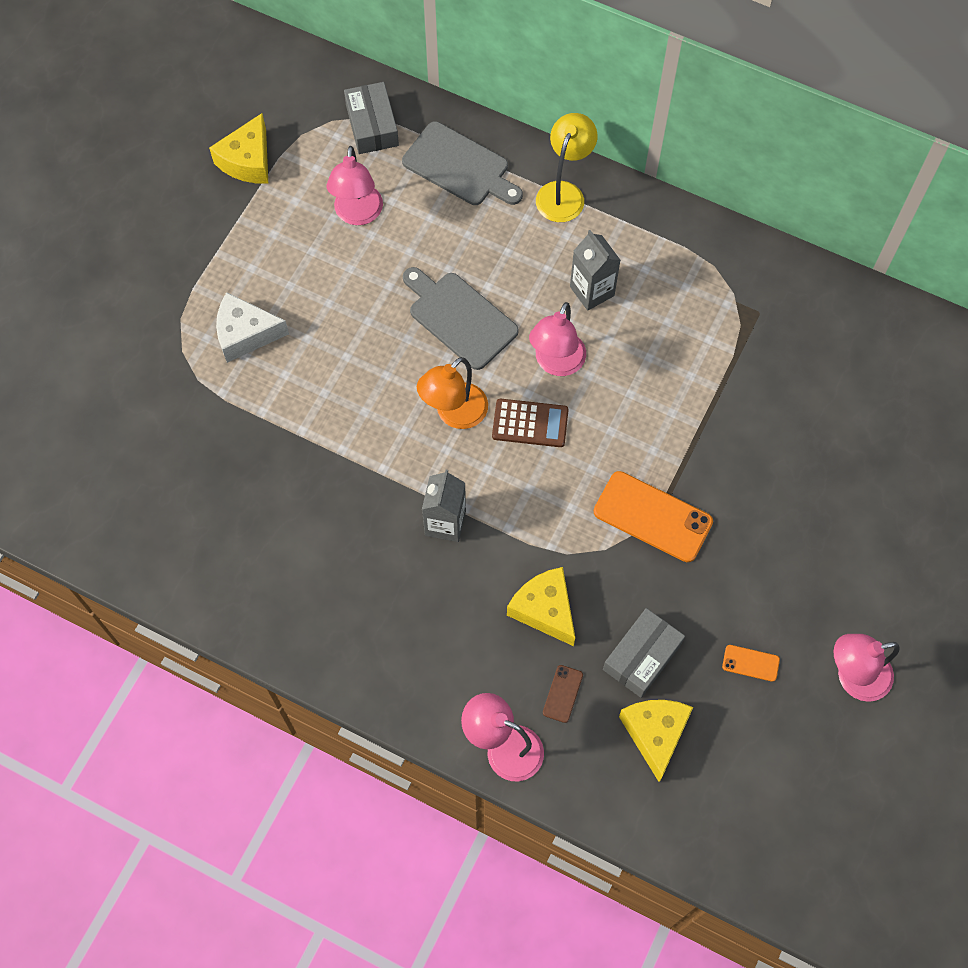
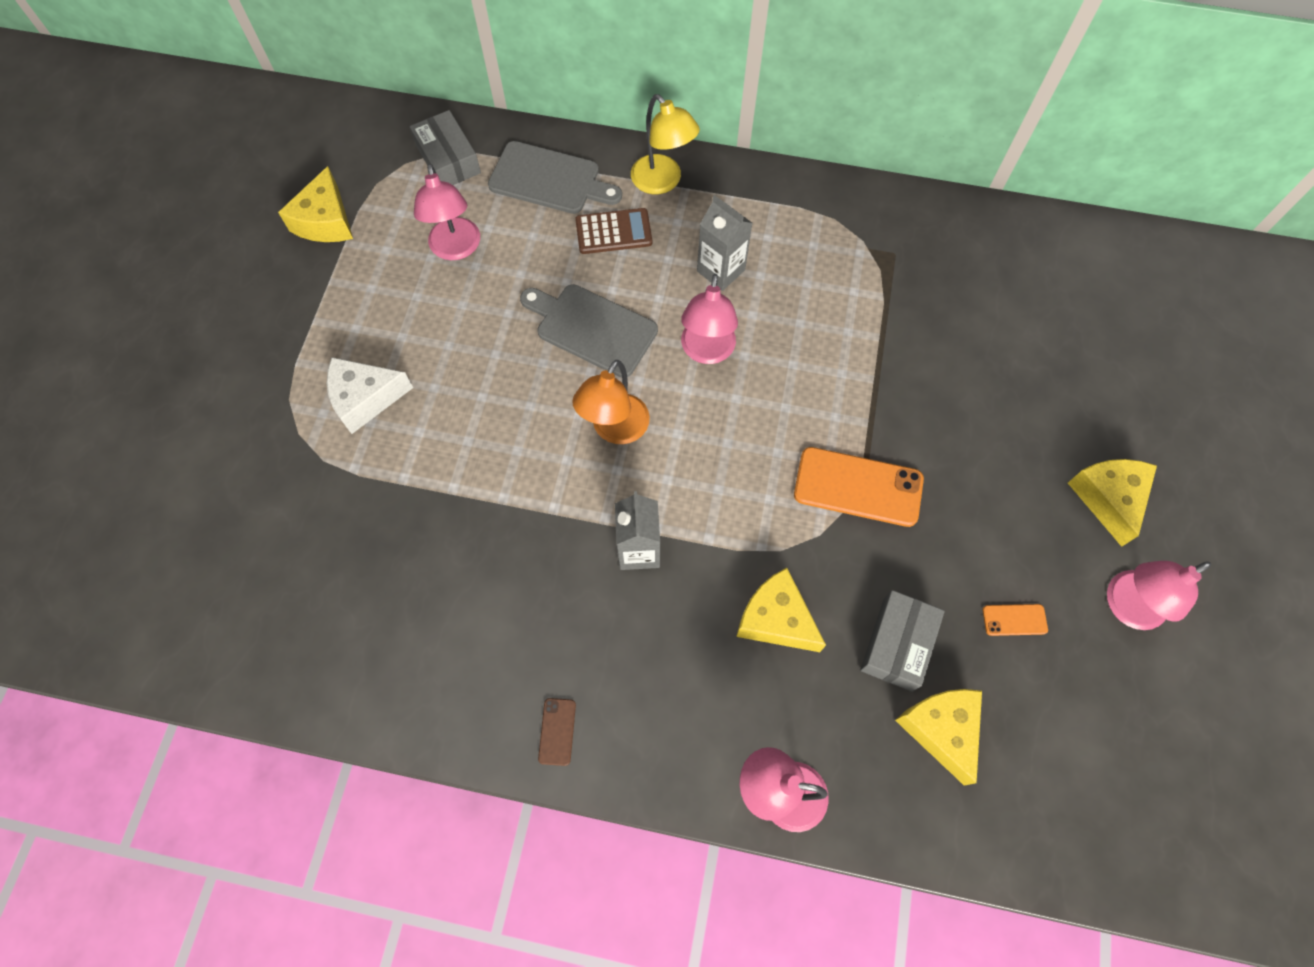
camera: 15 degrees left, 0 degrees up
(530, 423) = (698, 420): brown calculator -> brown calculator (613, 232)
(562, 694) = (825, 710): brown phone -> brown phone (557, 731)
(564, 193) = (662, 182): yellow lamp -> yellow lamp turned 135 degrees clockwise
(874, 582) = (1108, 498): none -> yellow cheese

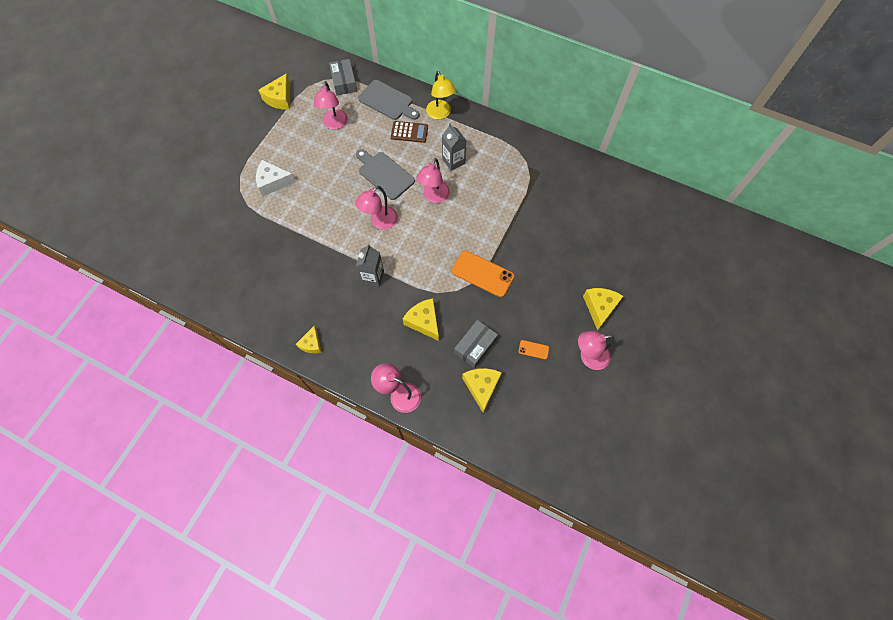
camera: 15 degrees right, 0 degrees up
(557, 731) = (311, 344): brown phone -> yellow cheese
(615, 430) = (380, 222): orange lamp -> pink lamp

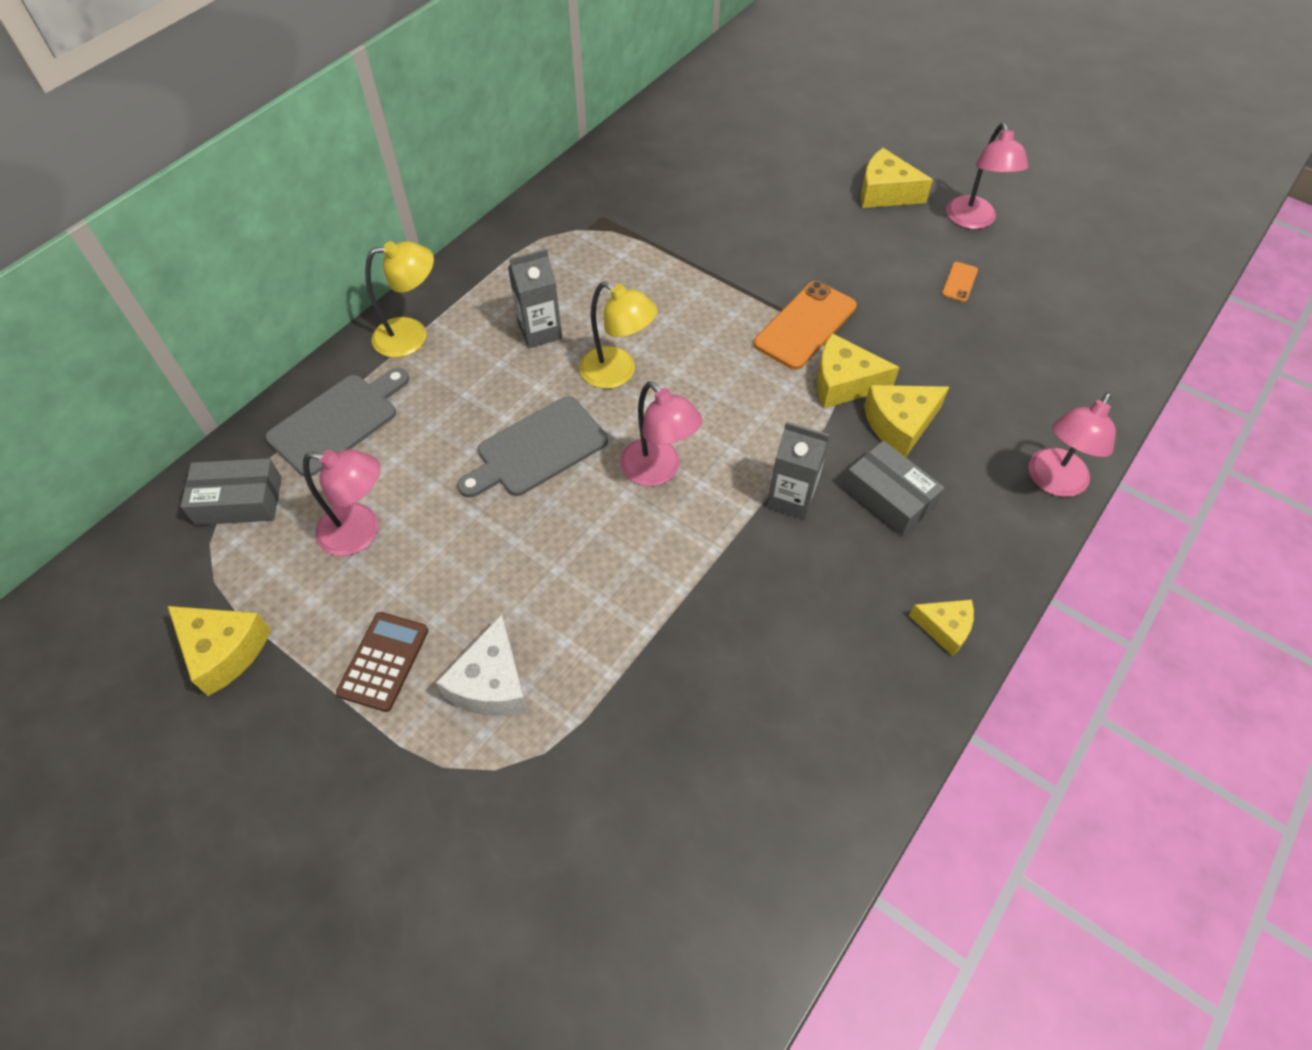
camera: 80 degrees left, 10 degrees down
(409, 132) = (440, 393): brown calculator -> brown calculator (383, 661)
(434, 197) = (617, 373): pink lamp -> yellow lamp
(475, 346) = (952, 356): grey box -> grey box (889, 497)
(481, 387) = (1031, 359): yellow cheese -> yellow cheese (844, 383)

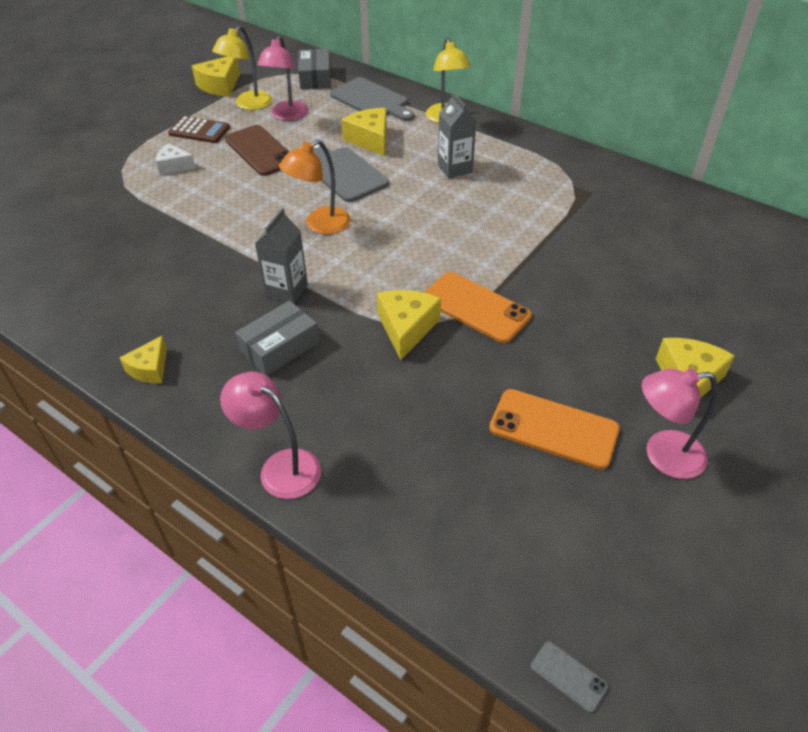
camera: 90 degrees right, 10 degrees down
(463, 560) = (260, 151): none -> brown phone
(491, 683) = (174, 166): white cheese -> white cheese, size x0.65
(617, 373) = (414, 205): yellow lamp -> yellow lamp (248, 104)
(658, 471) = (320, 225): pink lamp -> orange lamp
(900, 425) = (357, 361): yellow cheese -> yellow cheese (370, 139)
(959, 282) = (553, 429): orange phone -> orange phone, size x2.13
(1184, 297) = (568, 676): none -> grey phone

